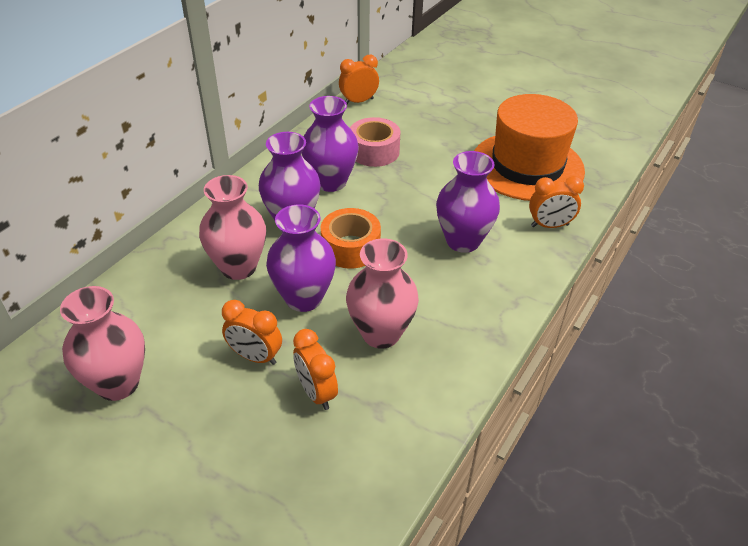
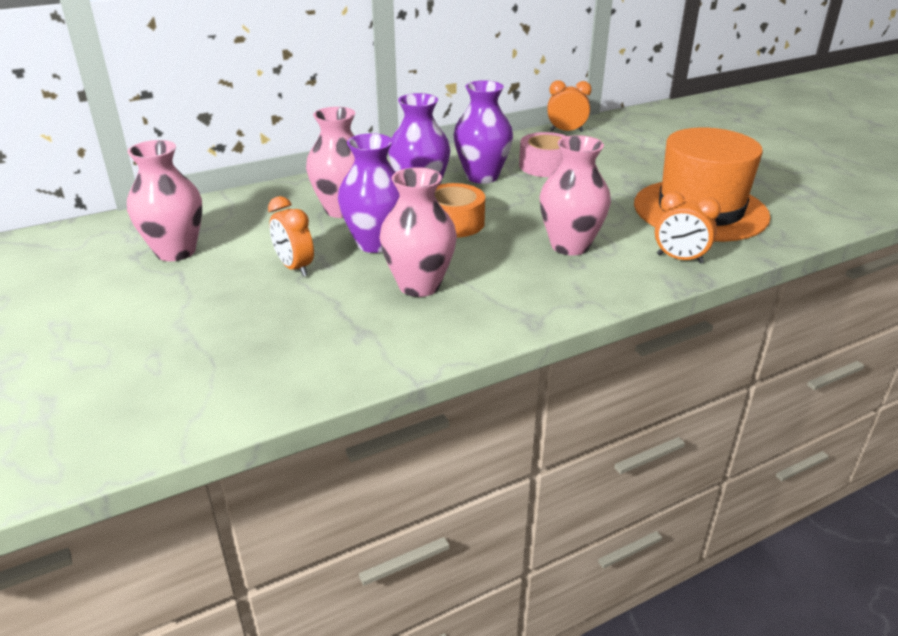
camera: 30 degrees right, 10 degrees down
(316, 393) = (319, 306): orange clock -> none
(463, 241) = (570, 246): purple vase -> pink vase

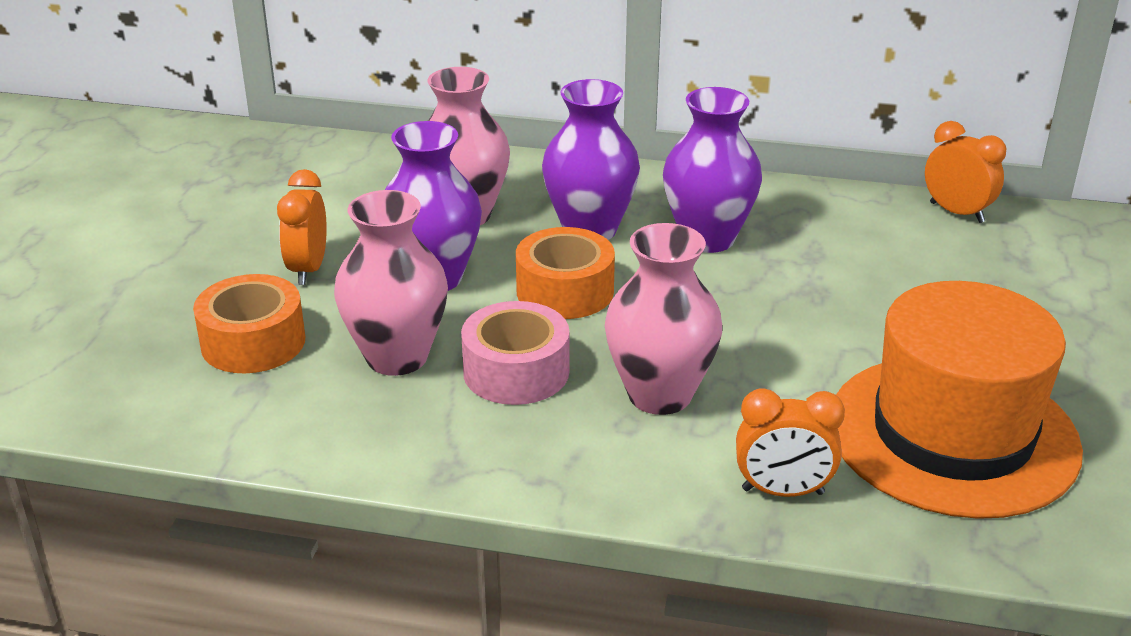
camera: 40 degrees right, 0 degrees up
(175, 251) = (230, 195): pink vase -> none
(324, 314) = (253, 342): none -> orange tape
(545, 166) = (827, 258): pink tape -> pink tape (516, 371)
(679, 259) = (783, 491): orange clock -> orange clock turned 60 degrees counterclockwise

